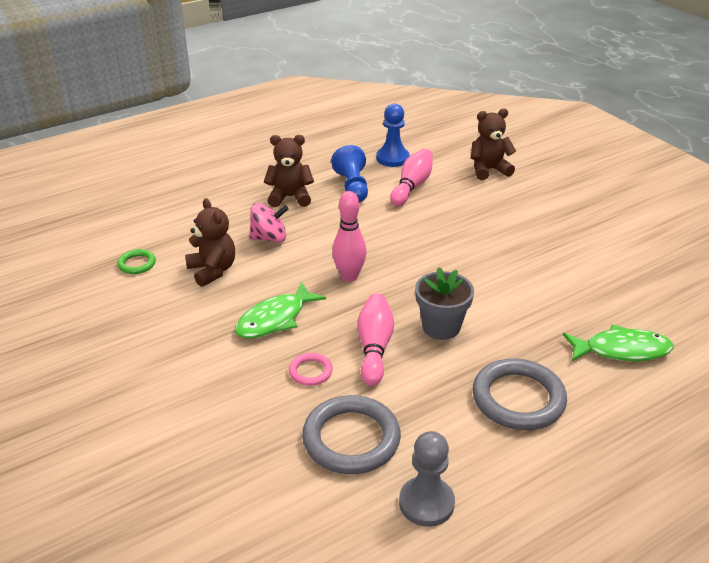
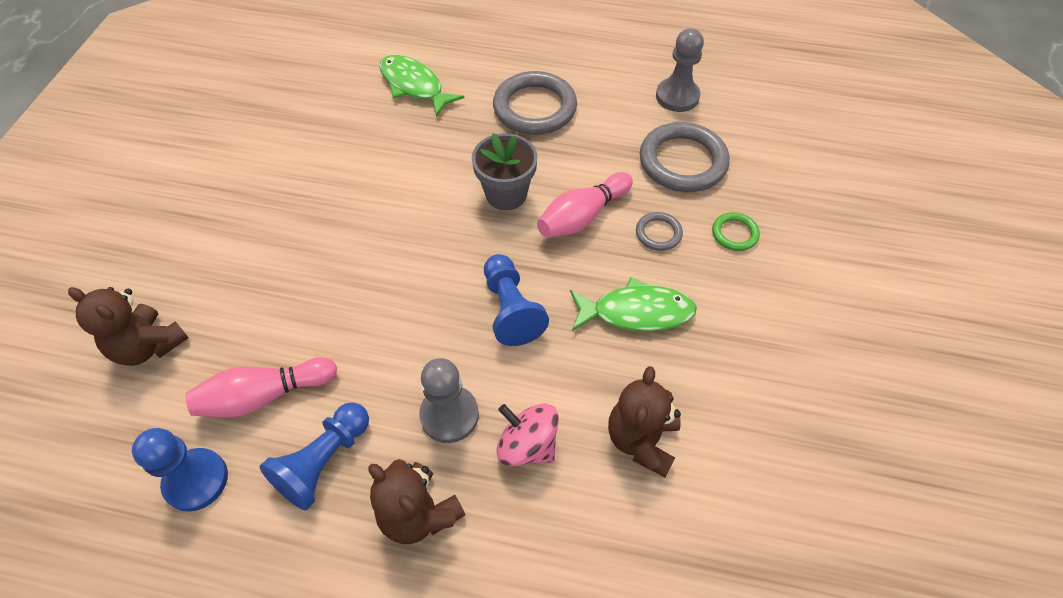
camera: 135 degrees left, 20 degrees up
(137, 264) = (725, 535): green ring -> green ring (734, 234)
(310, 371) = (658, 233): pink ring -> grey ring
(320, 226) = (449, 415): none -> grey pawn
(349, 276) = (511, 309): pink bowling pin -> blue pawn

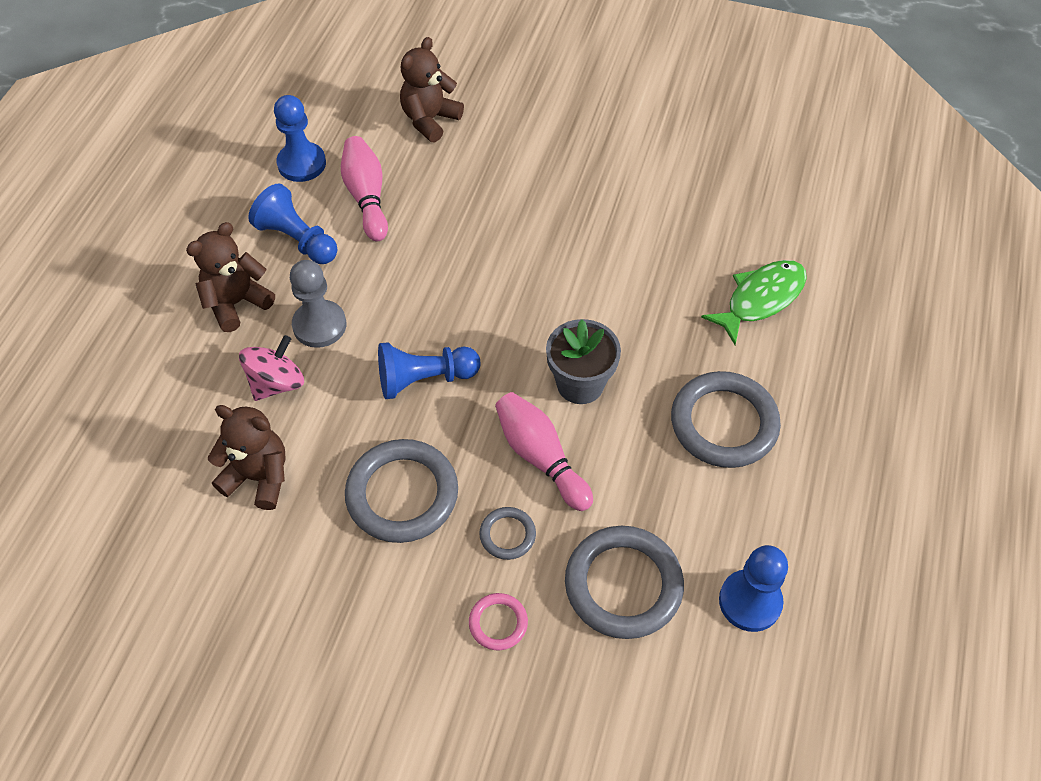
camera: 95 degrees right, 0 degrees up
(636, 312) = (402, 494): green fish -> grey ring
(677, 96) = (750, 601): grey pawn -> blue pawn
(734, 234) = (498, 623): green ring -> pink ring

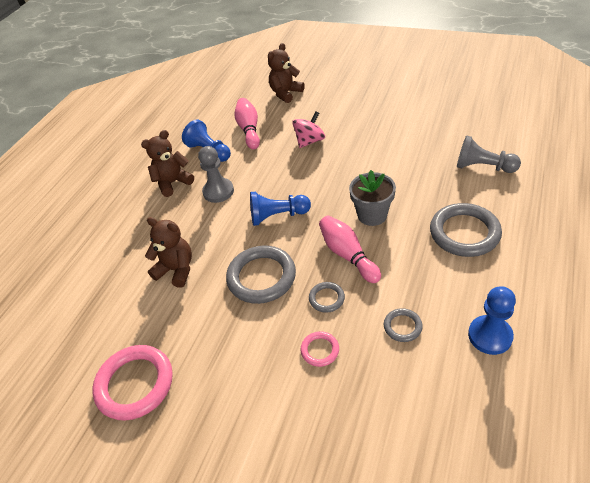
camera: 10 degrees right, 10 degrees down
(210, 678) = (135, 384): none -> pink ring
(276, 383) = (191, 221): pink spinning top -> pink spinning top (310, 141)
(301, 164) = (214, 117): blue pawn -> none
(623, 585) = (402, 326): grey ring -> grey ring, size x0.49
(760, 299) = (483, 167): green fish -> grey pawn

